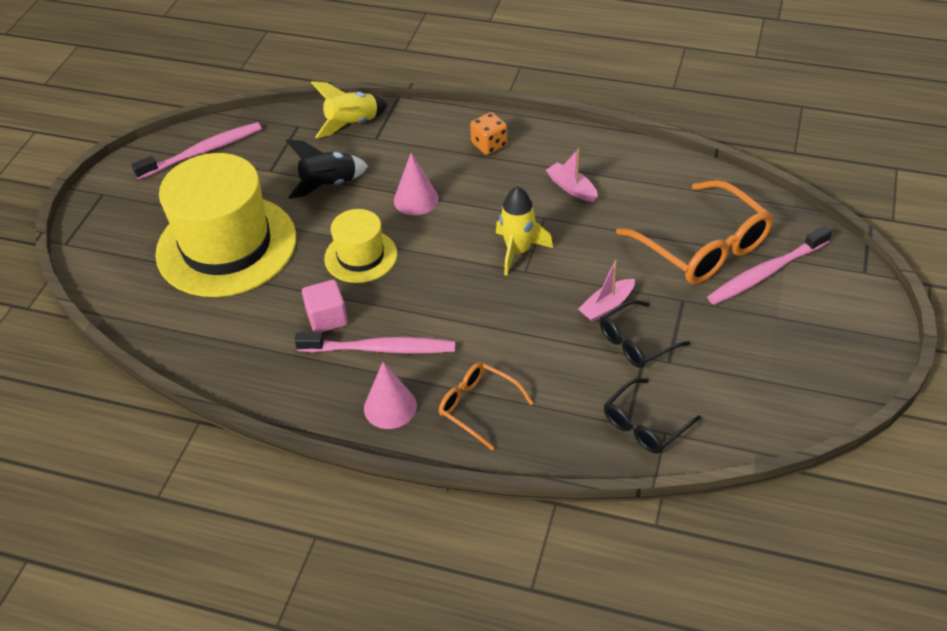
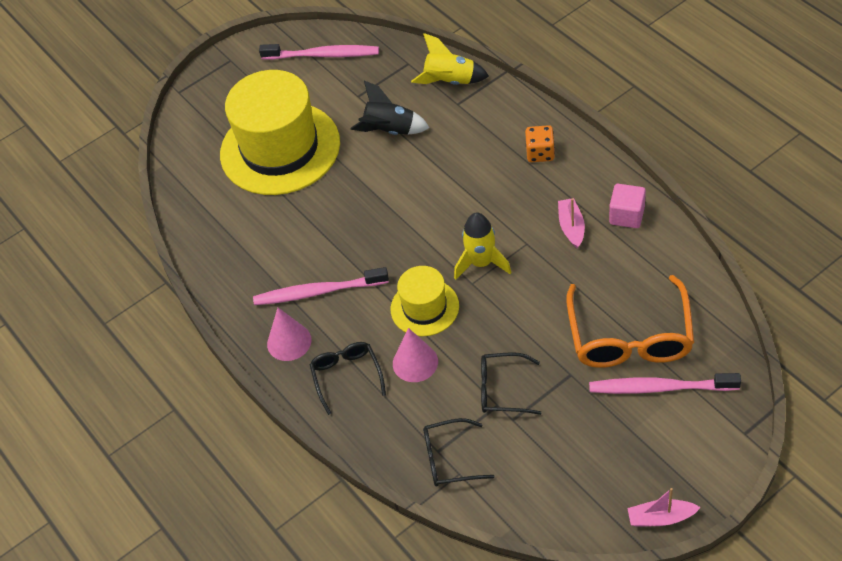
camera: 40 degrees right, 5 degrees up
(327, 318) = (302, 247): pink cube -> pink cube (627, 215)
(360, 256) = (364, 206): yellow hat -> yellow hat (424, 307)
(380, 349) = (318, 292): pink toothbrush -> pink toothbrush turned 135 degrees clockwise
(416, 199) = (443, 176): pink cone -> pink cone (415, 362)
(478, 407) = (346, 376): orange glasses -> black glasses
(607, 306) = (507, 347): pink boat -> pink boat (661, 518)

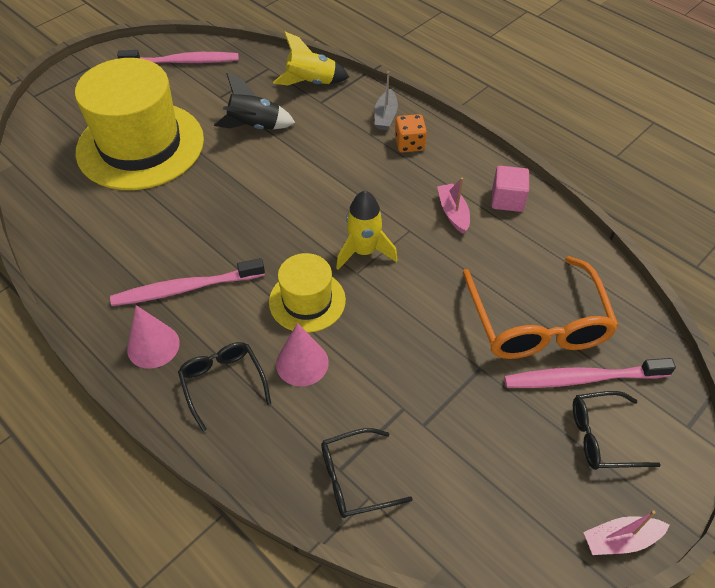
camera: 15 degrees left, 0 degrees up
(502, 390) = (405, 390): black glasses -> black glasses (602, 437)
(520, 121) = (385, 116): none -> grey boat

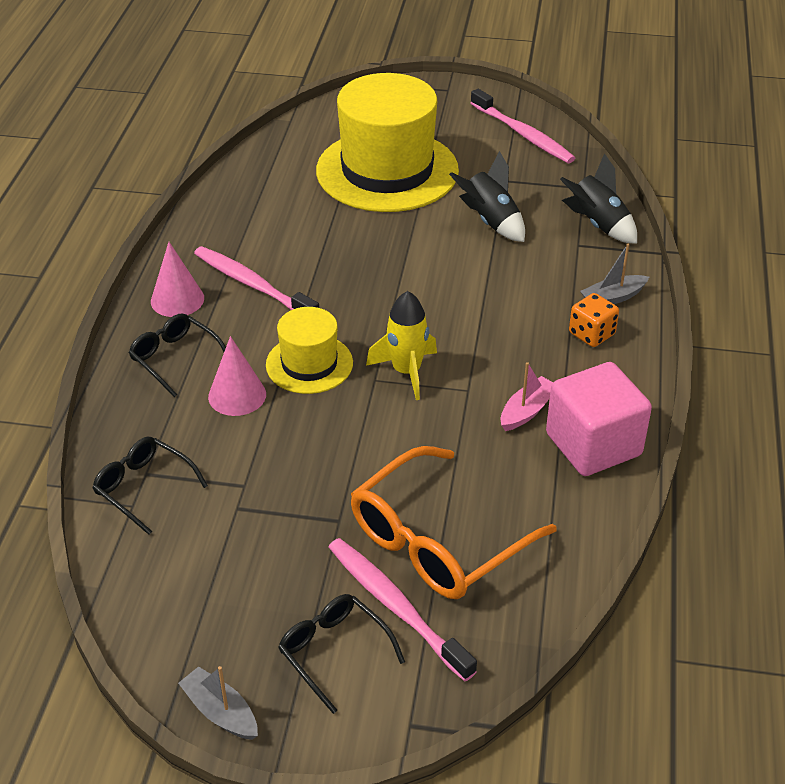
camera: 55 degrees right, 10 degrees down
(223, 383) = (175, 358): black glasses -> black glasses turned 75 degrees counterclockwise
(311, 82) = (598, 224): yellow rocket -> black rocket
(507, 200) = (593, 444): pink cube -> pink cube, size x1.71
(620, 540) = (220, 712): pink boat -> grey boat

